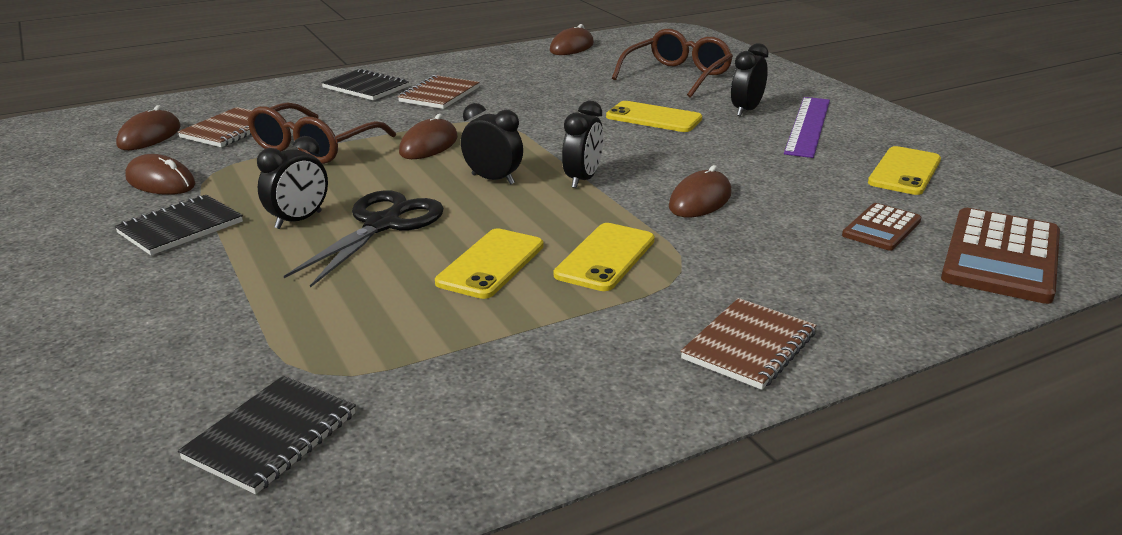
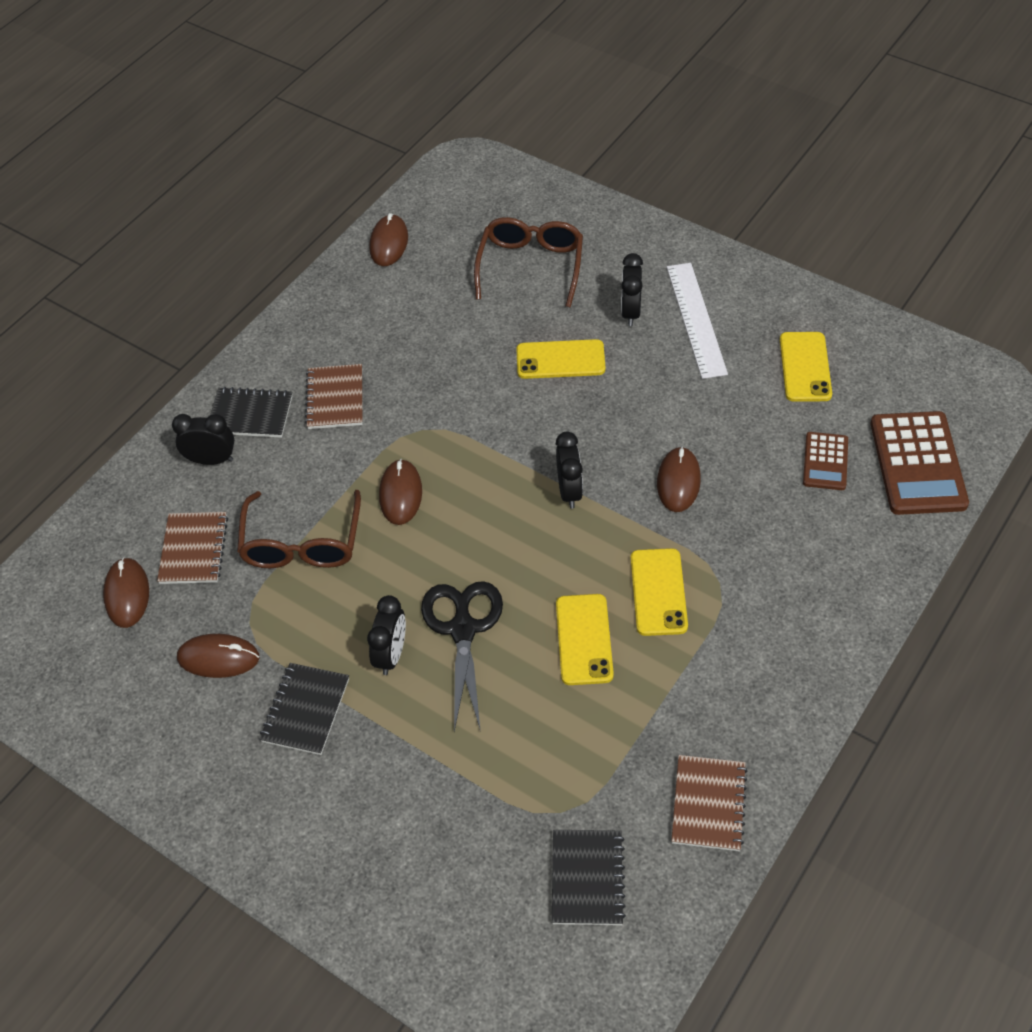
camera: 25 degrees left, 25 degrees up
(493, 179) = (498, 524): black clock -> black clock (211, 460)
(749, 346) = (810, 648): brown notebook -> brown notebook (708, 804)
(808, 126) = (696, 319): purple ruler -> white ruler

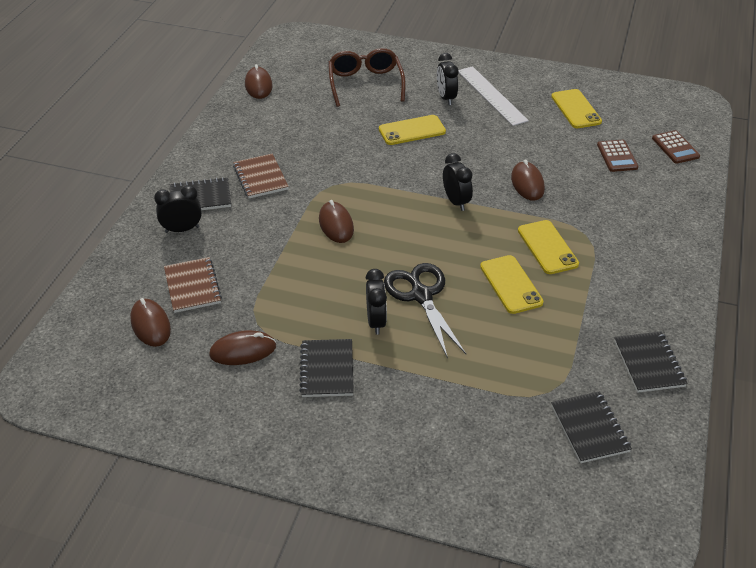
camera: 20 degrees left, 10 degrees down
(302, 544) = (276, 267): brown glasses -> none
(708, 804) = (649, 363): brown notebook -> black notebook
(918, 464) = (675, 147): brown calculator -> brown calculator, size x0.56

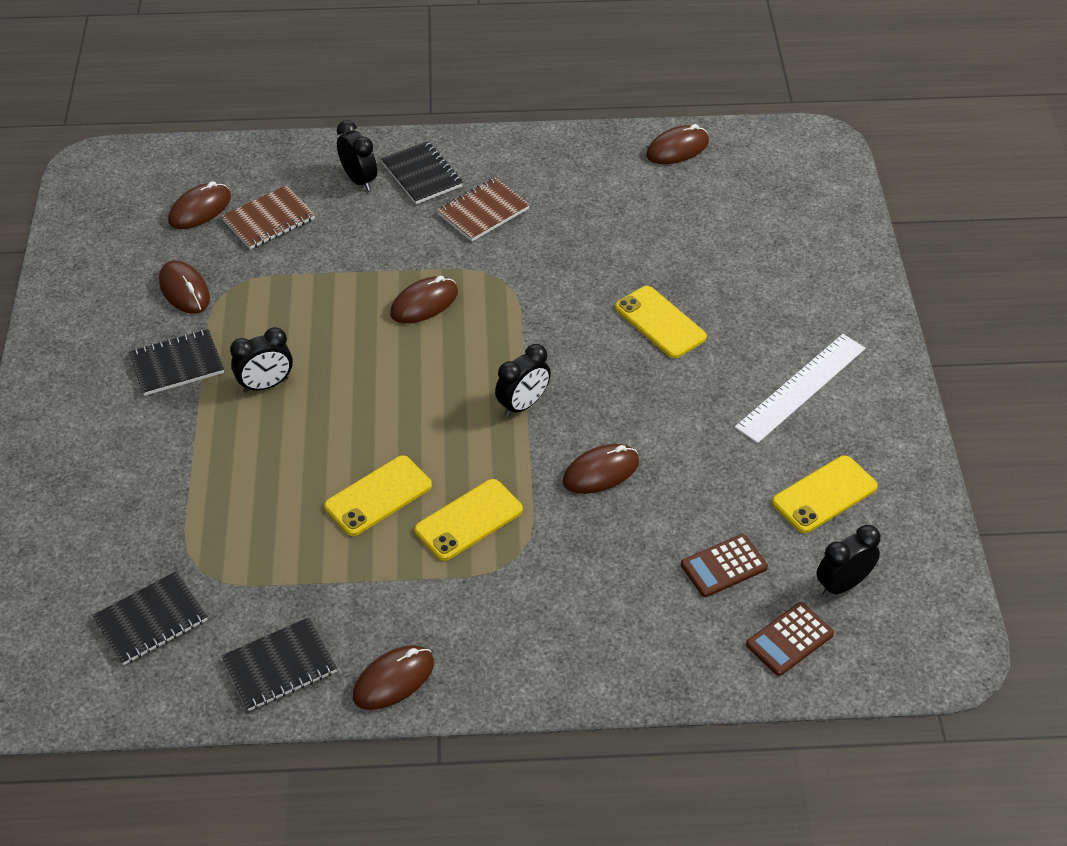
camera: 70 degrees right, 5 degrees up
(365, 83) = (746, 246): brown glasses -> none
(421, 296) = (325, 414): black scissors -> none
(446, 98) = (762, 339): black clock -> black clock (842, 584)
(672, 309) = (393, 680): none -> brown mouse

